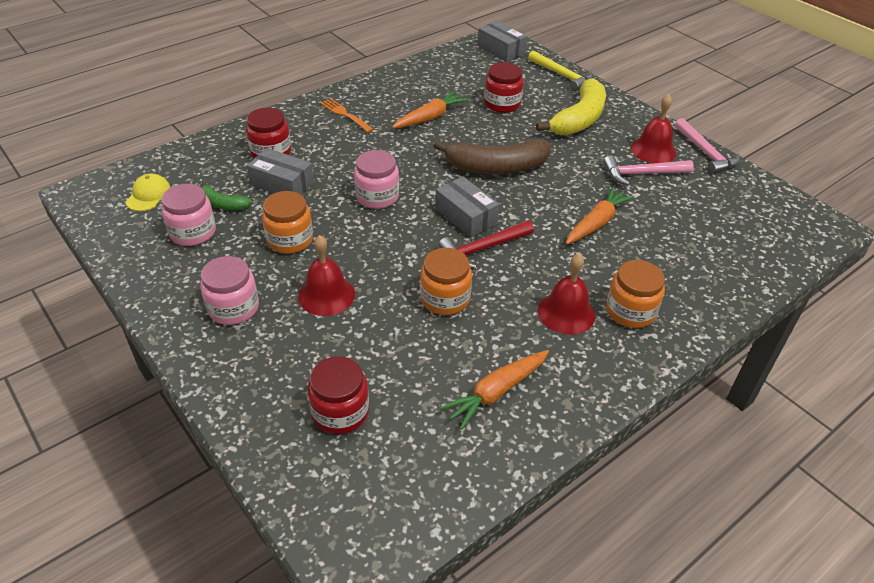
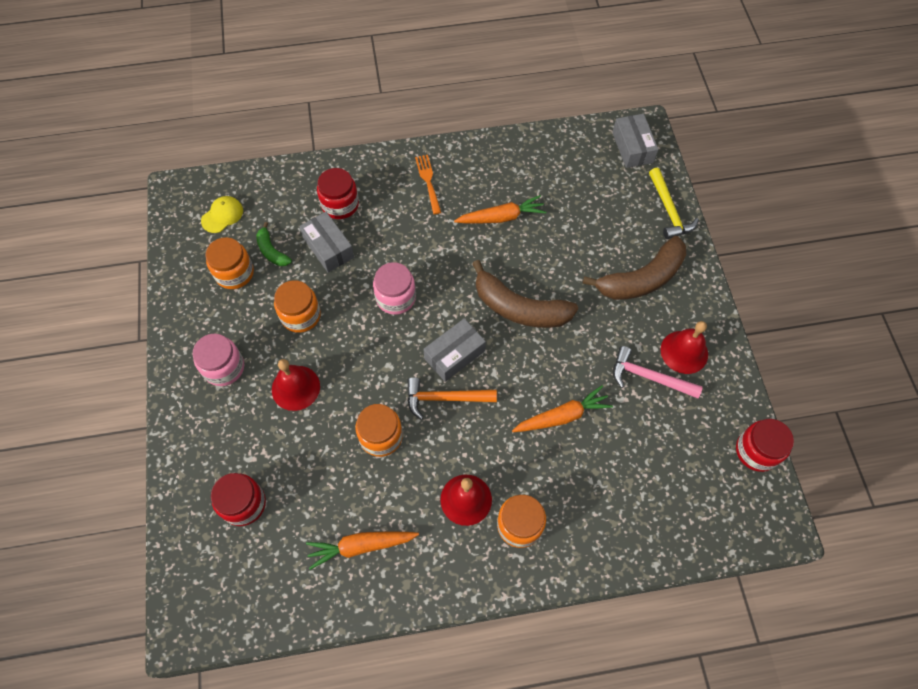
camera: 30 degrees right, 20 degrees up
(193, 232) = (234, 273): pink jar -> orange jar
(466, 216) = (454, 355): grey box -> grey box turned 60 degrees clockwise
(483, 248) = (445, 398): red hammer -> orange hammer
(502, 104) = (580, 226): red jar -> red jar (756, 451)
(579, 119) = (641, 279): yellow banana -> brown banana
(705, 153) = (734, 379): pink hammer -> none

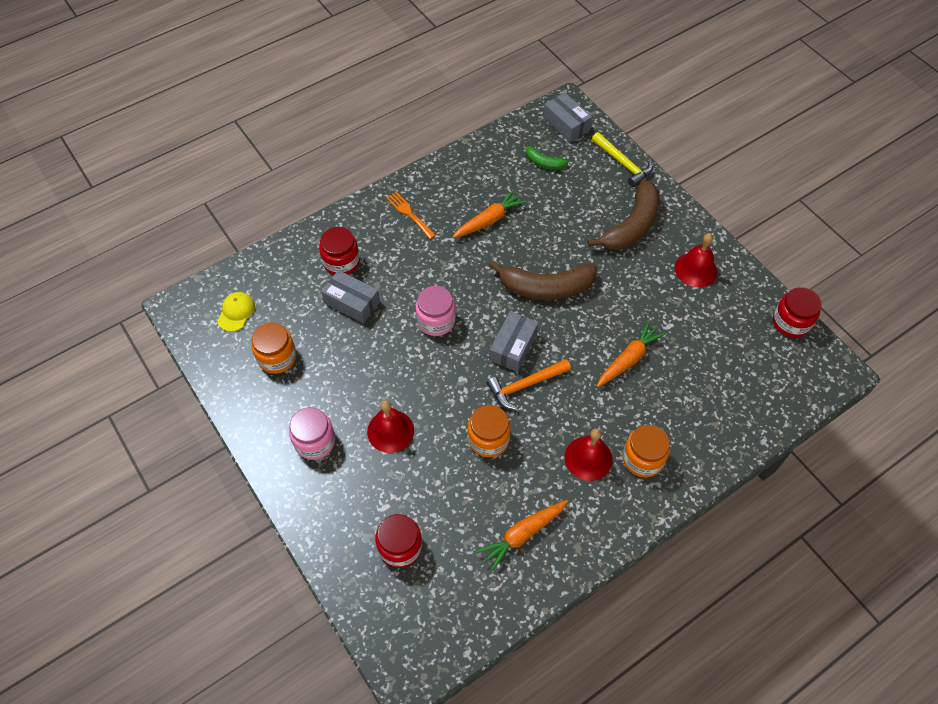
camera: 25 degrees left, 5 degrees down
(272, 251) = (301, 325): green banana -> green banana (543, 162)
(300, 315) = (359, 369): orange jar -> none
(649, 377) = (679, 300): pink hammer -> none

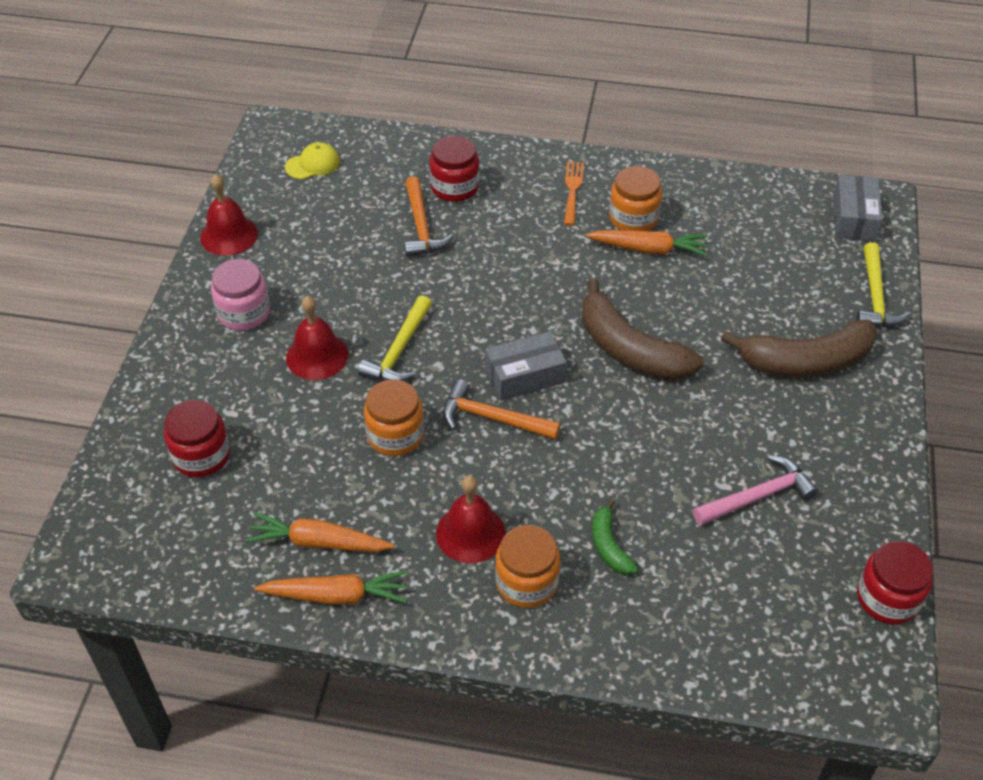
camera: 45 degrees right, 10 degrees down
(277, 357) = (300, 223): orange jar -> orange jar (633, 218)
(352, 302) = (421, 226): grey box -> orange hammer
(431, 389) = (399, 350): none -> yellow hammer
(436, 321) = (479, 298): pink jar -> none
(543, 162) = (779, 236): green banana -> green banana (609, 546)
(628, 359) = (635, 480): orange carrot -> orange carrot (336, 595)
(689, 318) = (758, 496): none -> pink hammer
(695, 269) = (831, 457): red bell -> red bell (229, 235)

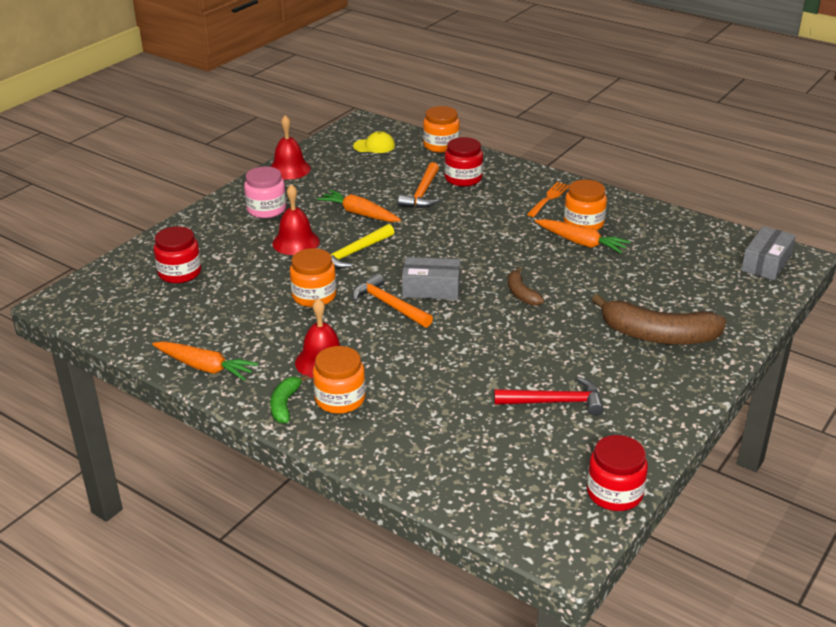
camera: 25 degrees right, 15 degrees down
(318, 542) = (216, 337): orange carrot -> orange carrot (359, 213)
(395, 140) = (441, 145): none -> orange jar
(609, 546) = (416, 397): green banana -> green banana (285, 404)
(630, 349) = (521, 294): brown banana -> brown banana, size x0.50
(758, 496) = (555, 402): pink hammer -> red hammer
(875, 297) = (748, 313): yellow hammer -> none

